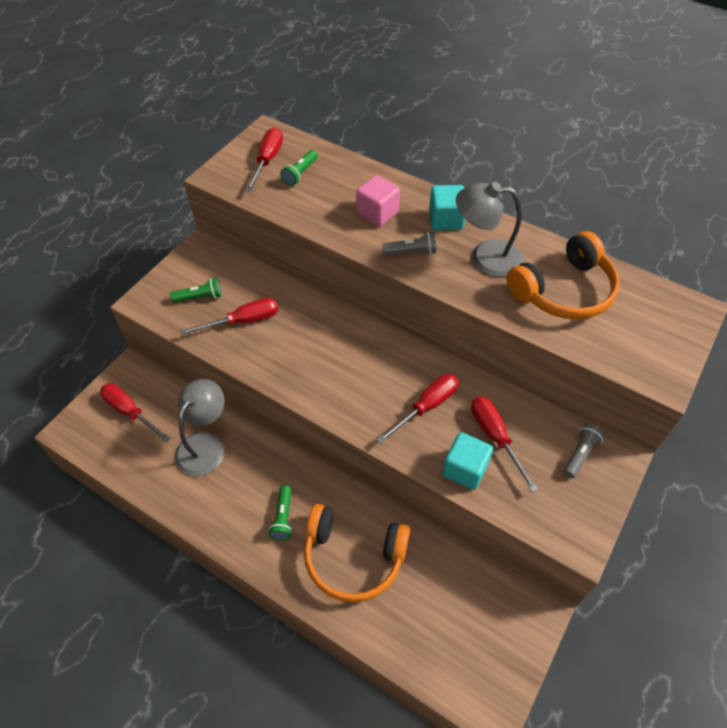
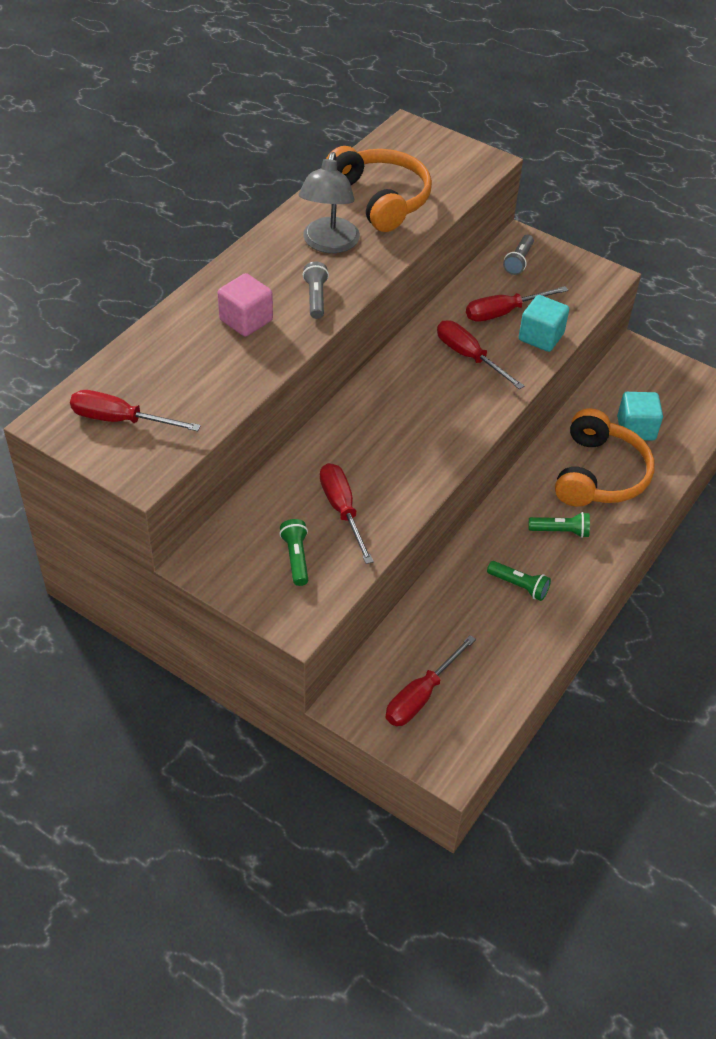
camera: 90 degrees left, 5 degrees down
(205, 445) = (470, 608): grey lamp -> none
(300, 174) = (156, 387): green flashlight -> green flashlight (519, 586)
(446, 220) = (265, 266): turquoise cube -> turquoise cube (636, 428)
(580, 454) = (519, 261): grey flashlight -> grey flashlight turned 105 degrees counterclockwise

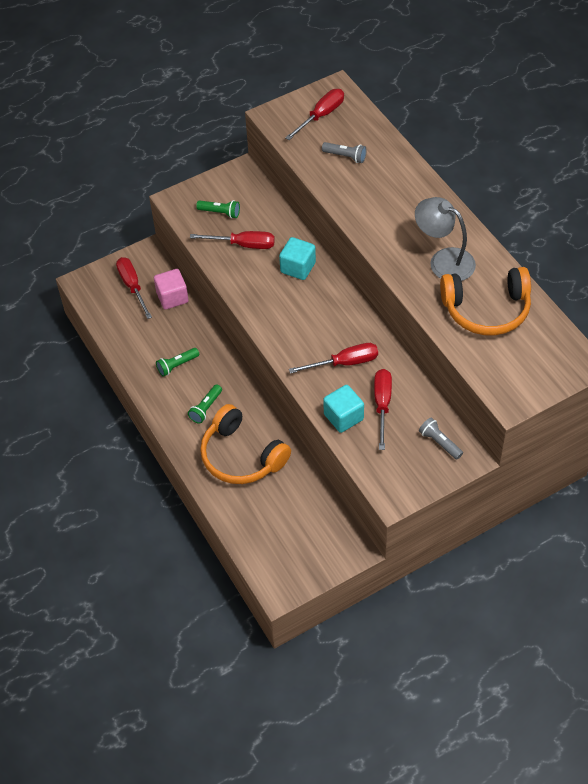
camera: 120 degrees right, 5 degrees up
(246, 320) = (382, 193): pink cube -> pink cube (172, 297)
(315, 298) = (387, 235): grey flashlight -> grey flashlight (345, 156)
(636, 428) = (272, 503): turquoise cube -> turquoise cube (298, 267)

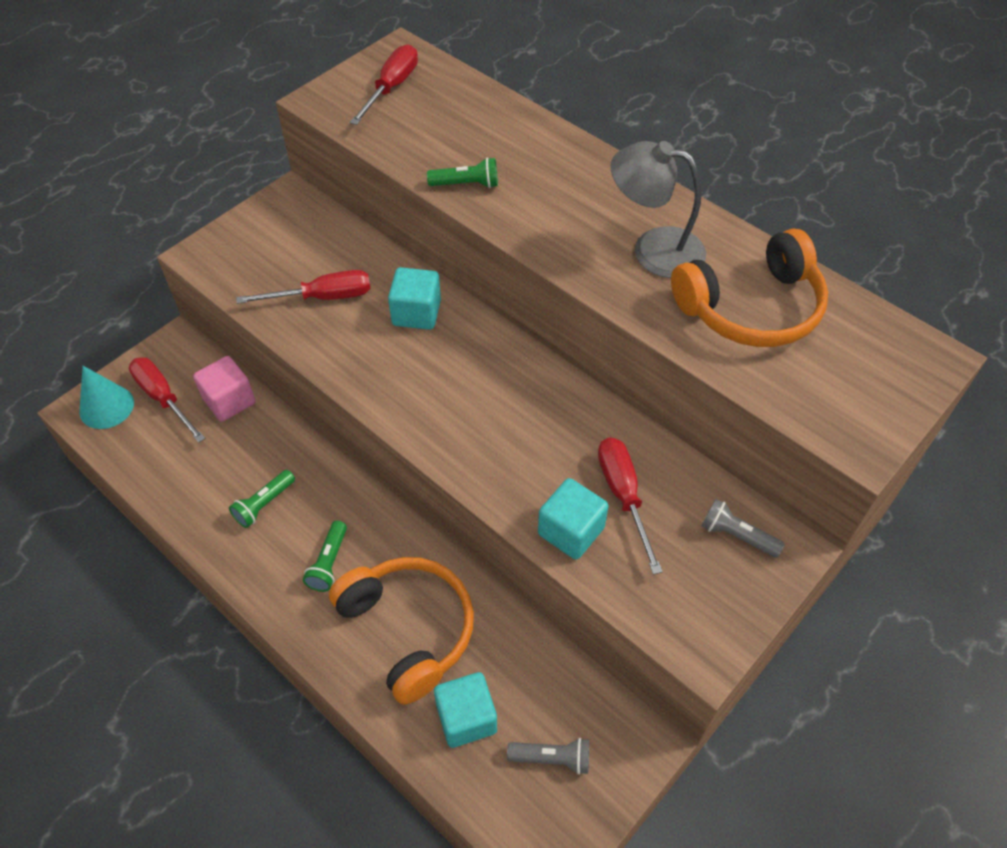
camera: 20 degrees left, 0 degrees up
(97, 284) = (106, 407): none -> turquoise cone
(220, 212) = (274, 259): green flashlight -> green flashlight (466, 184)
(241, 456) = (409, 629): orange headphones -> orange headphones turned 150 degrees counterclockwise
(258, 511) = (466, 718): none -> turquoise cube
(344, 363) = (539, 442): red screwdriver -> none
(345, 156) = (447, 134): grey flashlight -> grey flashlight (552, 758)

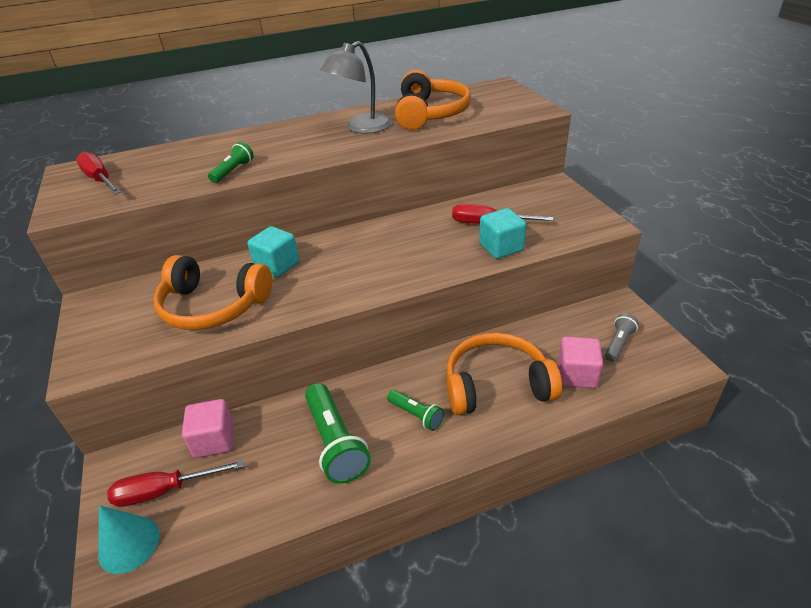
camera: 60 degrees left, 15 degrees down
(264, 504) = (336, 442): green flashlight -> green flashlight, size x1.80
(323, 297) = (213, 306): red screwdriver -> orange headphones
(466, 718) = (577, 375): turquoise cube -> pink cube
(736, 536) = (537, 196): grey flashlight -> none

